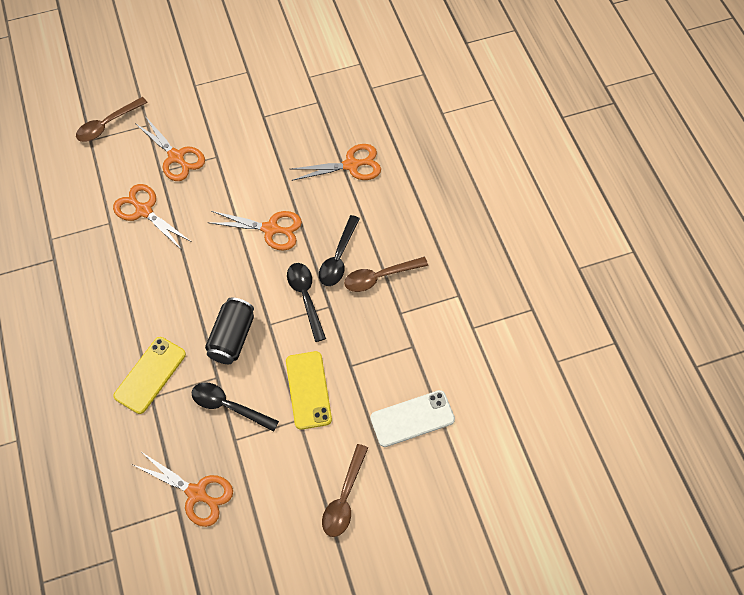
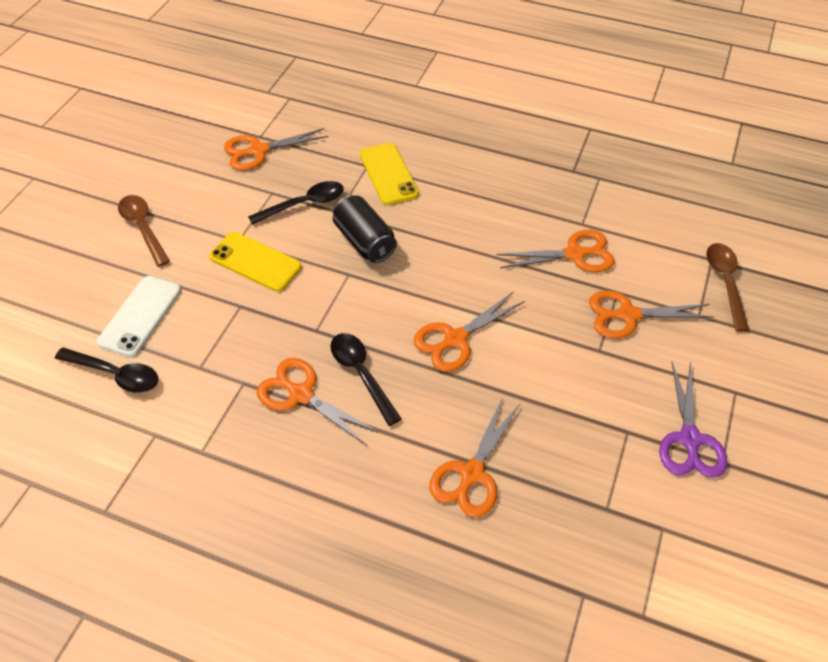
camera: 130 degrees right, 10 degrees down
(245, 90) = (690, 439): none -> purple scissors
(305, 297) = (346, 317): black spoon -> black spoon (115, 374)
(380, 277) = (301, 394): brown spoon -> orange scissors

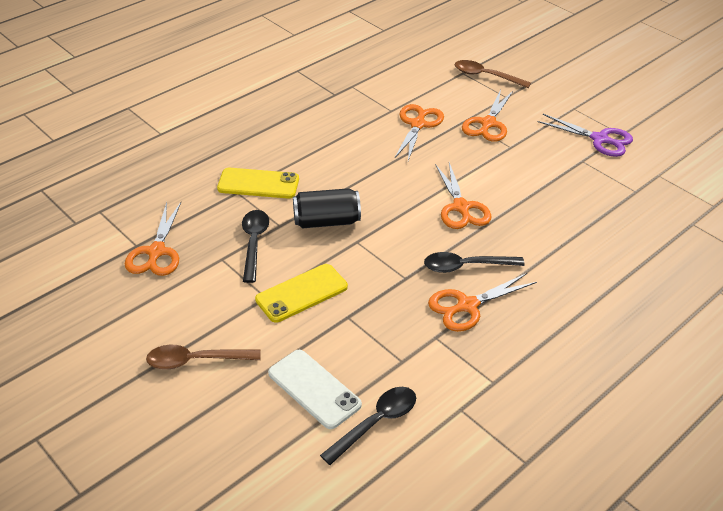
camera: 65 degrees left, 10 degrees down
(472, 474) = (583, 240): orange scissors -> none

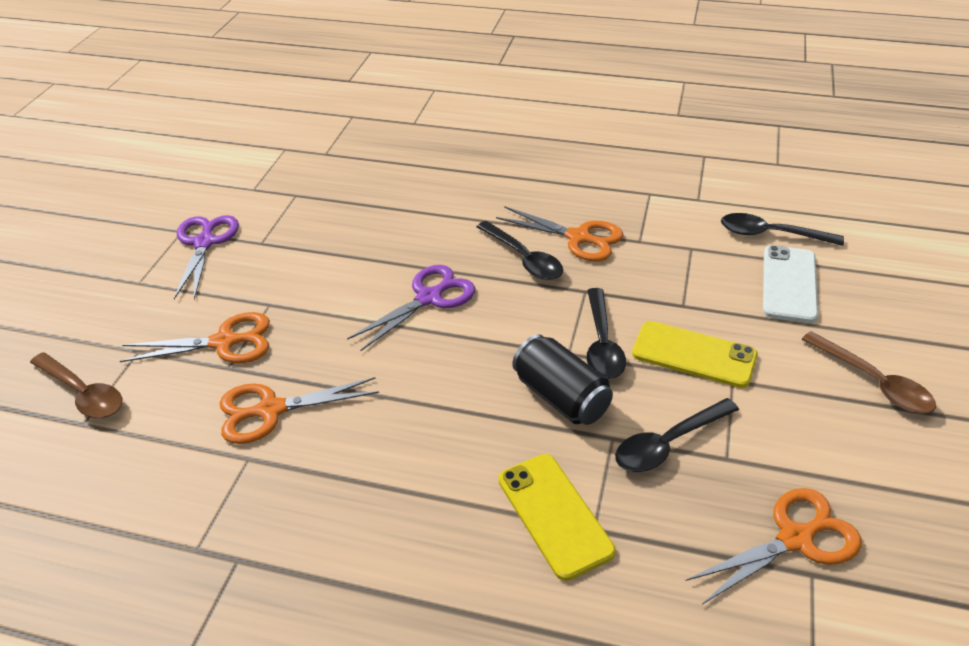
camera: 120 degrees left, 0 degrees up
(350, 259) = (602, 343): none -> black spoon
(461, 207) = (429, 298): orange scissors -> purple scissors
(486, 76) = (83, 393): brown spoon -> brown spoon turned 45 degrees counterclockwise

